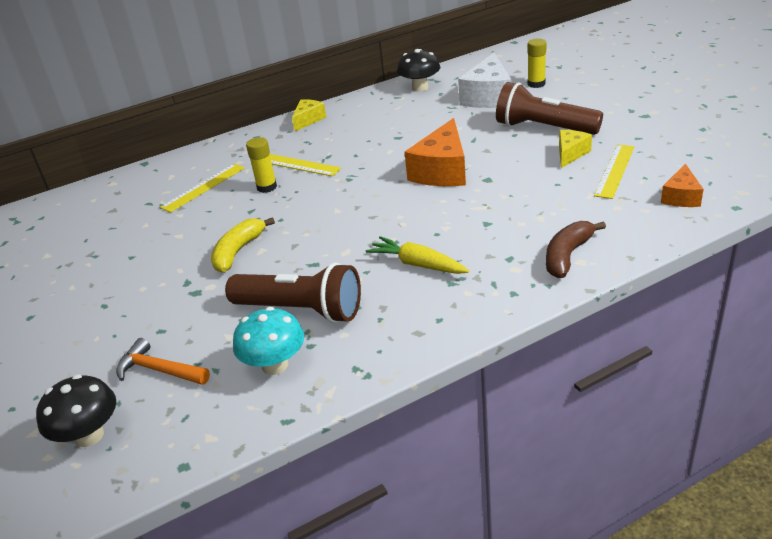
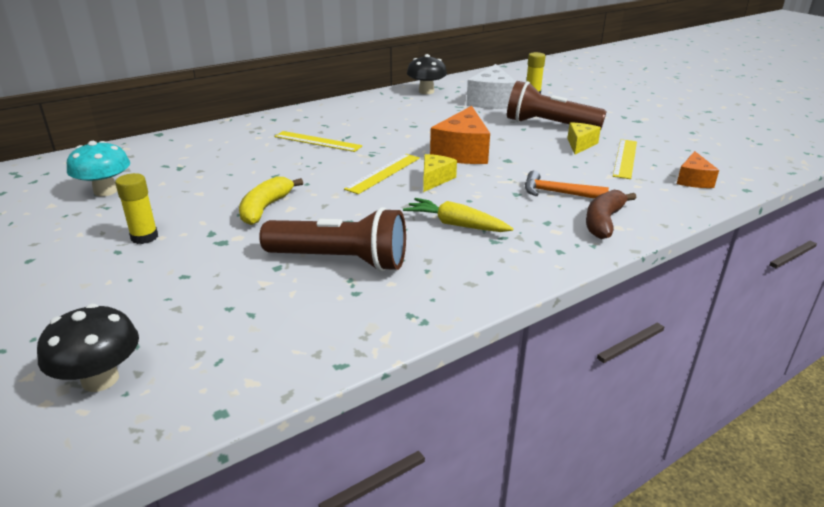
camera: 10 degrees left, 5 degrees down
(159, 370) = (185, 313): orange hammer -> orange hammer (558, 193)
(203, 187) = (223, 155): yellow ruler -> yellow ruler (383, 173)
(267, 187) = (289, 157): yellow glue stick -> yellow glue stick (144, 237)
(275, 365) = (319, 310): turquoise mushroom -> turquoise mushroom (105, 191)
(308, 120) = (323, 109): yellow cheese -> yellow cheese (435, 179)

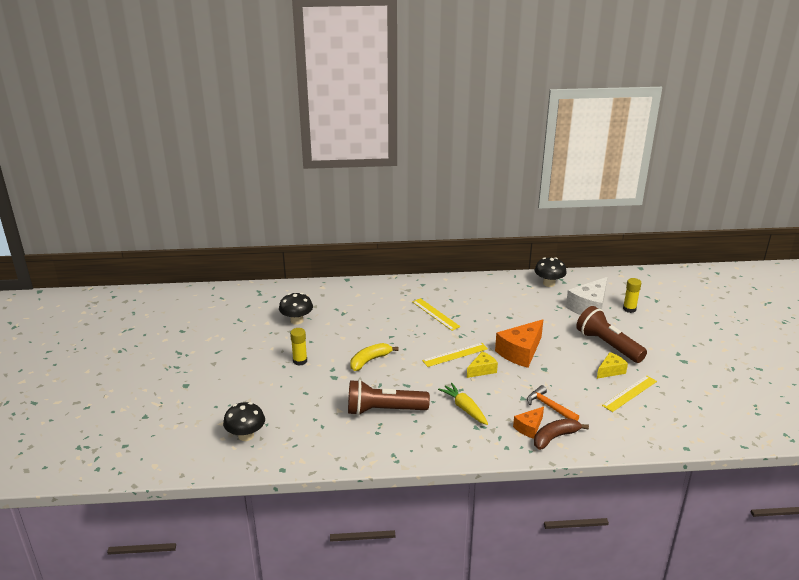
camera: 30 degrees right, 0 degrees up
(105, 191) = (297, 320): turquoise mushroom -> black mushroom
(340, 260) = (384, 410): brown flashlight -> brown flashlight turned 135 degrees clockwise
(693, 180) = (657, 427): orange cheese -> orange cheese (529, 427)

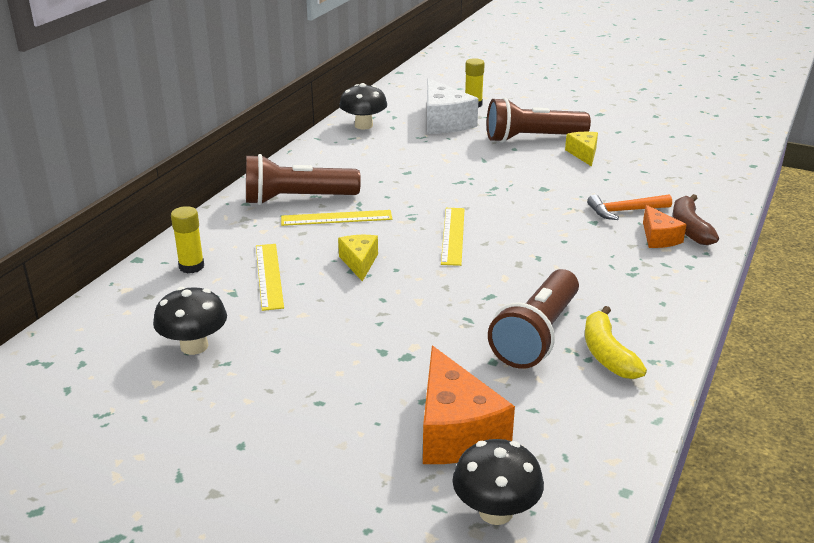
camera: 60 degrees left, 0 degrees up
(300, 361) = (323, 379): yellow glue stick -> yellow glue stick (191, 266)
(370, 361) = (396, 308): yellow banana -> yellow banana (607, 354)
(441, 296) = (297, 199): none -> brown flashlight
(464, 408) = (584, 268): yellow carrot -> none
(482, 370) = (508, 228): yellow cheese -> yellow cheese (359, 263)
(520, 352) = (493, 191): orange cheese -> orange cheese (455, 431)
(630, 393) = (635, 159): yellow ruler -> yellow ruler (269, 276)

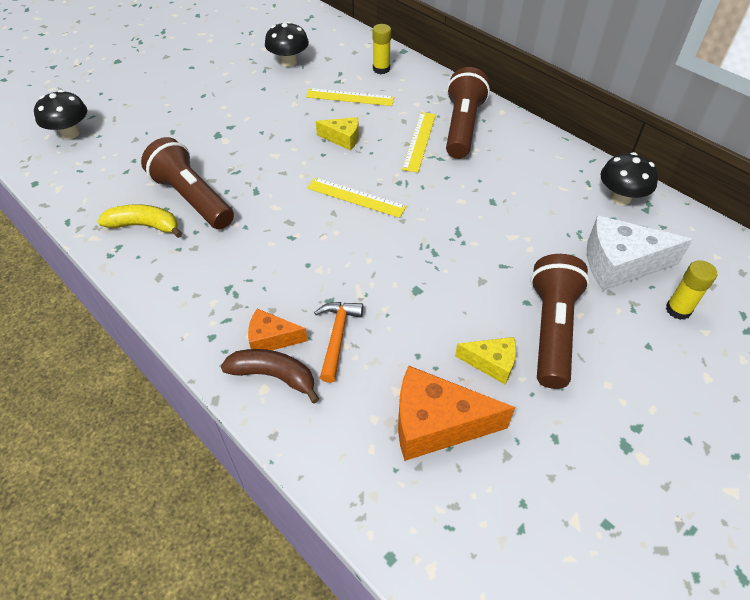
camera: 110 degrees right, 20 degrees up
(455, 431) = (136, 136): orange cheese -> orange cheese (436, 424)

